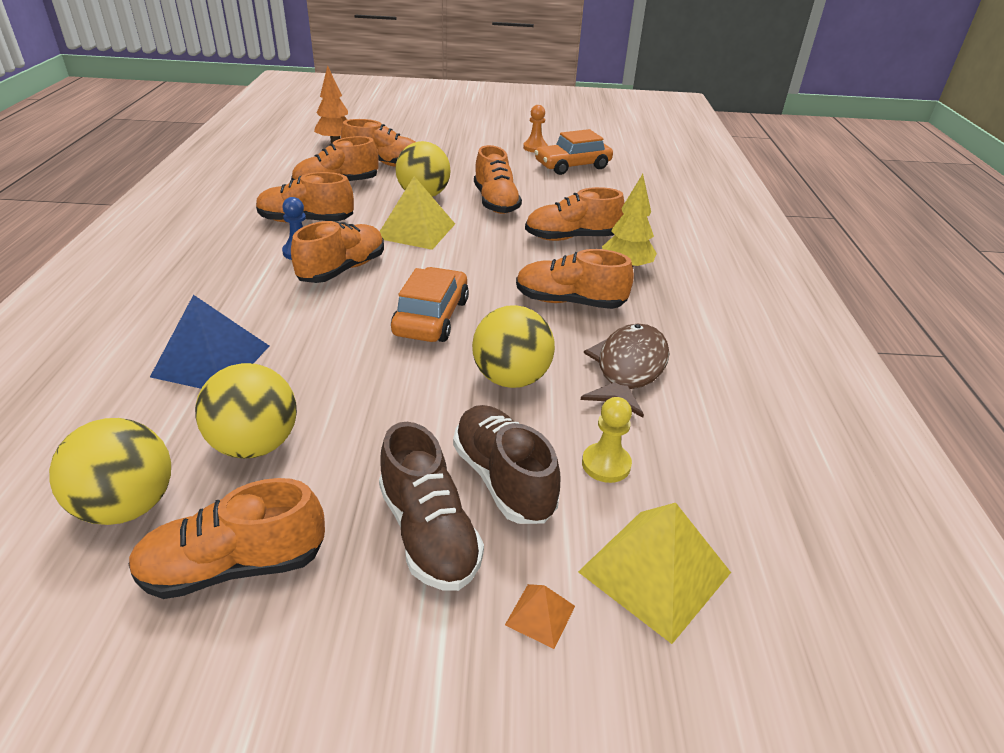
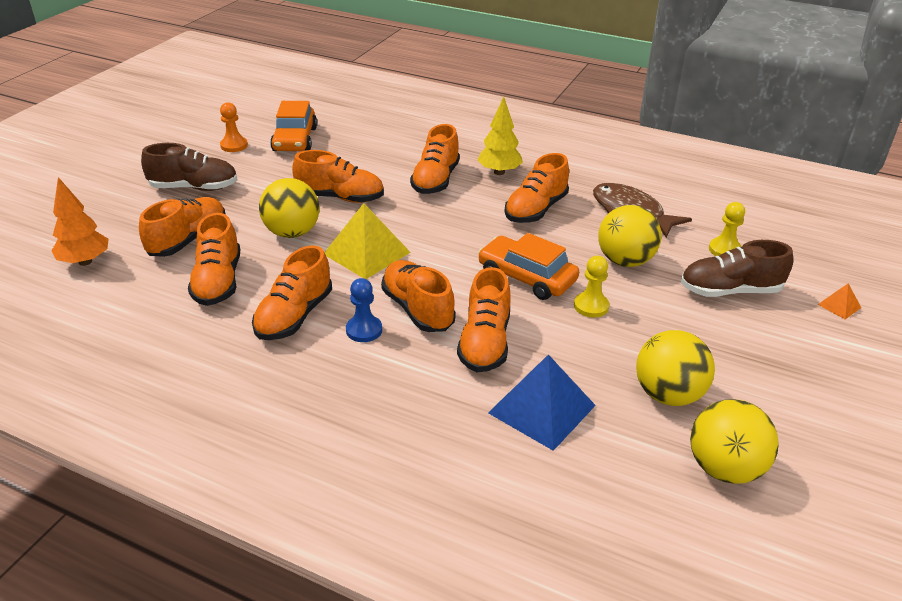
camera: 65 degrees left, 0 degrees up
(234, 566) = (791, 417): orange shoe -> orange shoe (485, 343)
(401, 366) = (591, 306): none -> yellow pawn
(429, 533) = (773, 331): brown shoe -> brown shoe (194, 188)
(655, 572) = (812, 260): yellow pyramid -> none

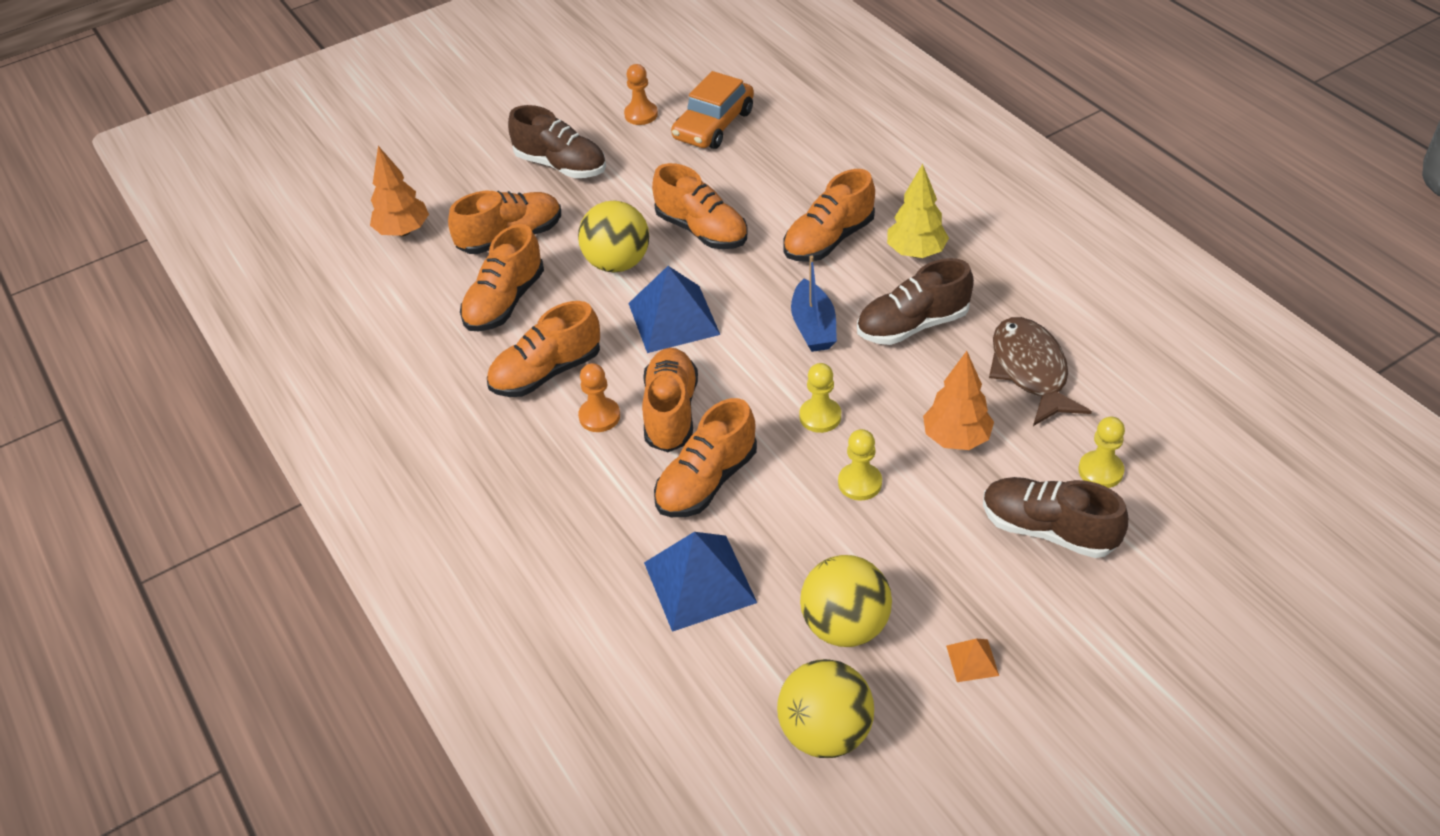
camera: 35 degrees right, 10 degrees up
(364, 330) = (599, 416): blue pawn -> orange pawn
(367, 253) = (674, 318): yellow pyramid -> blue pyramid
(472, 229) = (813, 327): none -> blue boat
(526, 277) = (820, 416): orange car -> yellow pawn
(536, 210) = (912, 325): orange shoe -> brown shoe
(625, 261) = (956, 438): yellow ball -> orange tree
(839, 306) = (1171, 607): orange pyramid -> orange pyramid (972, 660)

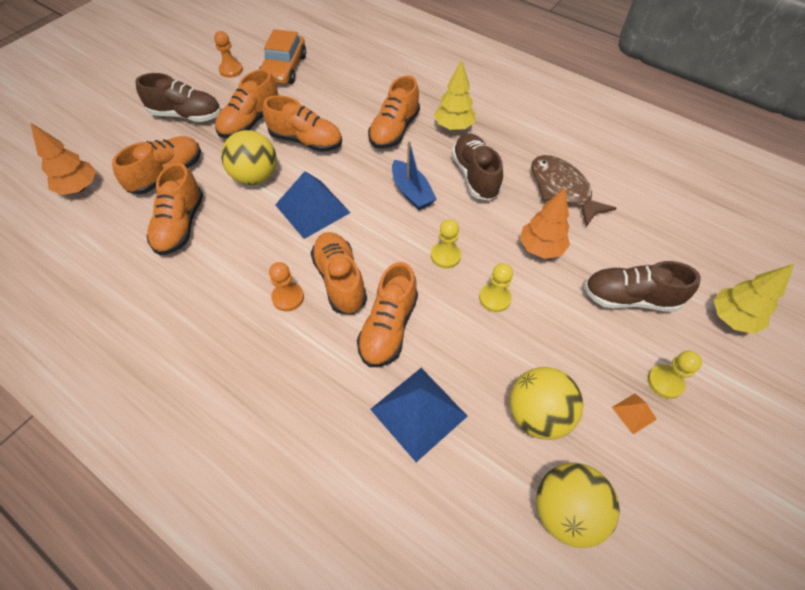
camera: 25 degrees left, 10 degrees up
(546, 372) = (233, 273): orange shoe -> orange shoe (250, 122)
(912, 325) = (475, 176): brown shoe -> brown shoe turned 120 degrees clockwise
(1100, 471) = (638, 247): yellow pawn -> yellow pawn (665, 382)
(1183, 593) = (732, 318): none -> yellow tree

